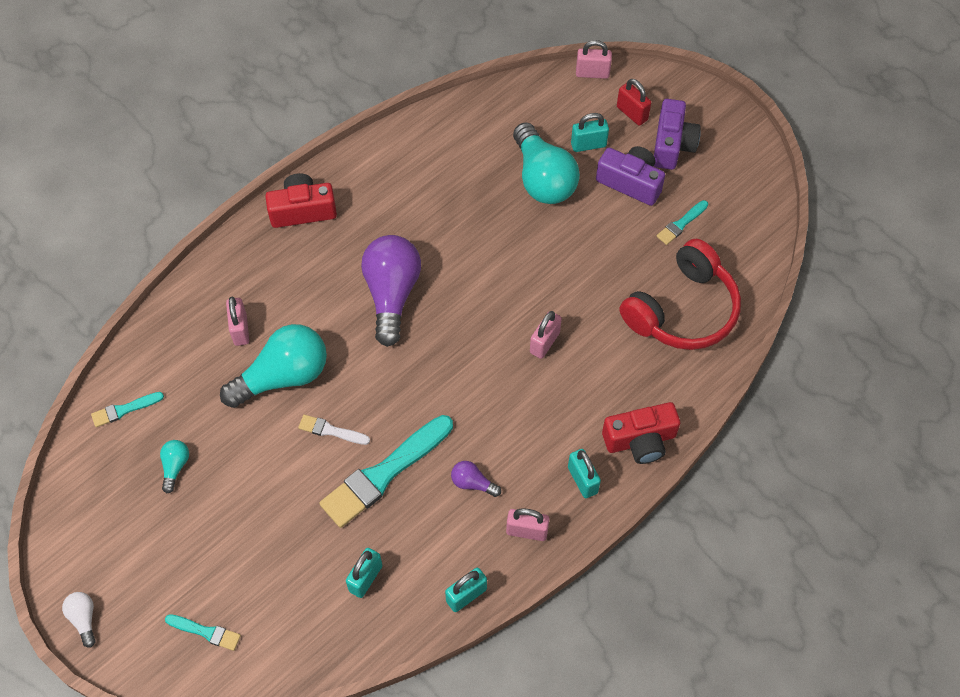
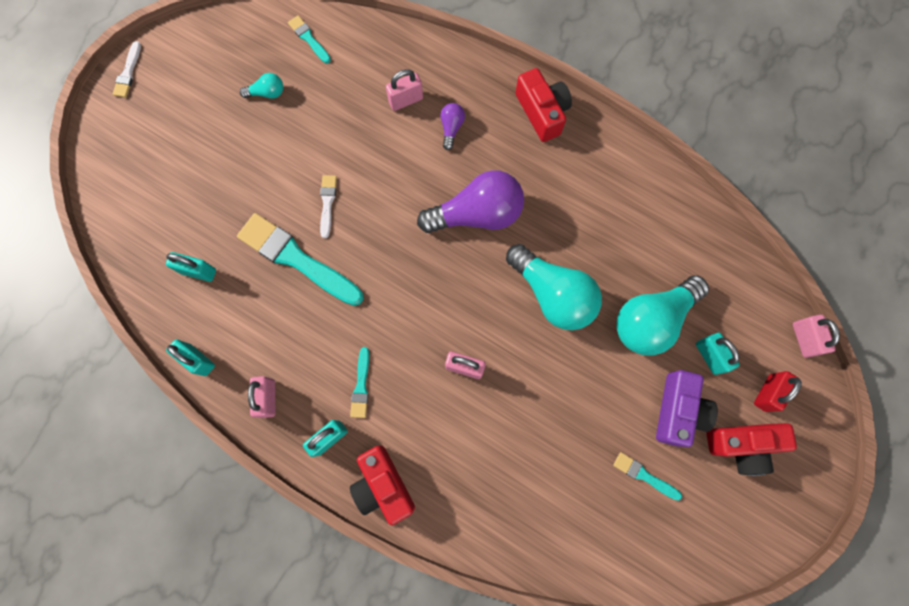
camera: 75 degrees right, 15 degrees up
(84, 618) = (128, 72): white light bulb -> white brush
(206, 632) = (131, 162): turquoise brush -> turquoise brush (361, 386)
(283, 376) = (370, 149): turquoise light bulb -> turquoise light bulb (552, 294)
(472, 483) = (304, 337): purple light bulb -> purple light bulb (451, 128)
(672, 145) = (742, 445): purple camera -> red camera
(682, 310) = (540, 498): red headphones -> none

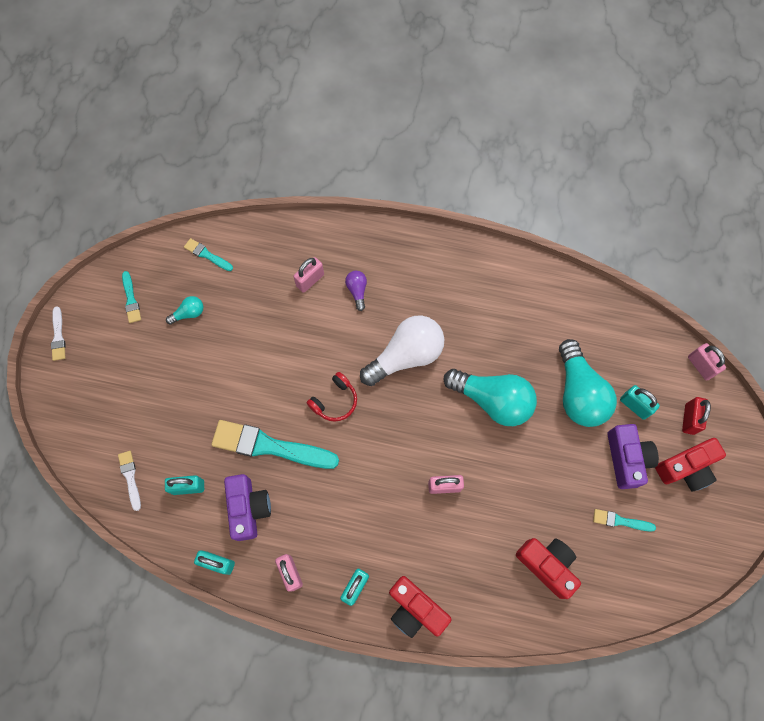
camera: 20 degrees left, 5 degrees down
(250, 315) = (248, 508): none -> purple camera
(327, 203) = (277, 390): white brush -> white brush (130, 478)
(361, 386) = (365, 533): turquoise brush -> turquoise brush (131, 299)
(383, 236) = (334, 401): none -> red headphones
(477, 214) = (406, 356): purple light bulb -> white light bulb
(542, 112) = (426, 253): red camera -> red camera (547, 565)
(651, 320) = (578, 393): turquoise light bulb -> turquoise light bulb turned 45 degrees counterclockwise

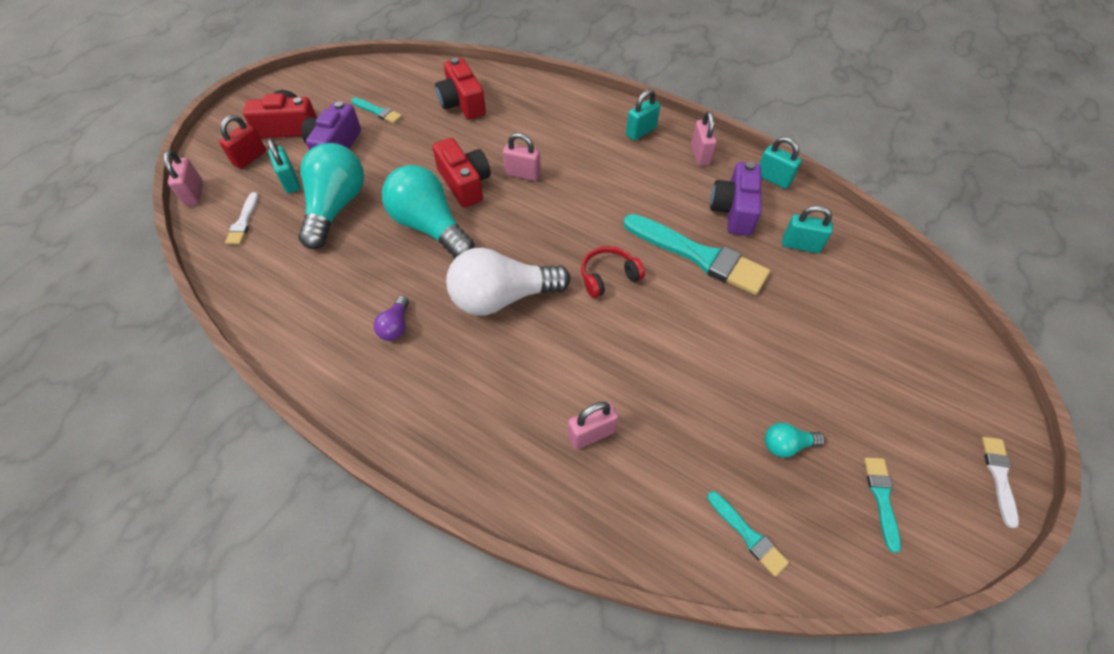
camera: 160 degrees left, 15 degrees down
(130, 478) = (871, 272): white brush -> white brush (243, 221)
(357, 291) = (529, 396): purple light bulb -> purple light bulb (395, 326)
(415, 609) = (592, 107): red camera -> red camera (464, 183)

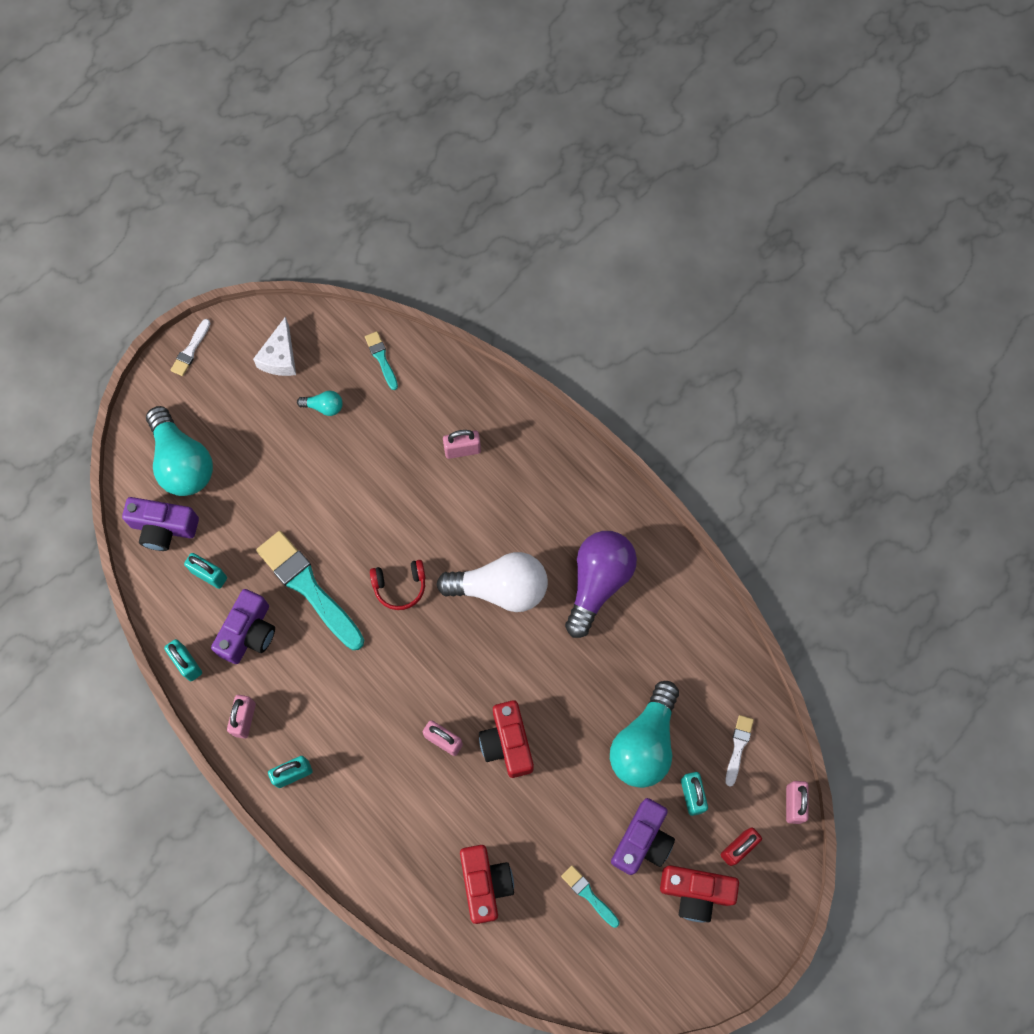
camera: 165 degrees left, 15 degrees up
(395, 326) = (598, 582): purple light bulb -> purple light bulb, size x2.24
(429, 226) = (553, 691): turquoise light bulb -> turquoise light bulb (182, 463)
(873, 274) = (164, 528): none -> purple camera
(881, 498) = (280, 357): turquoise brush -> white cheese

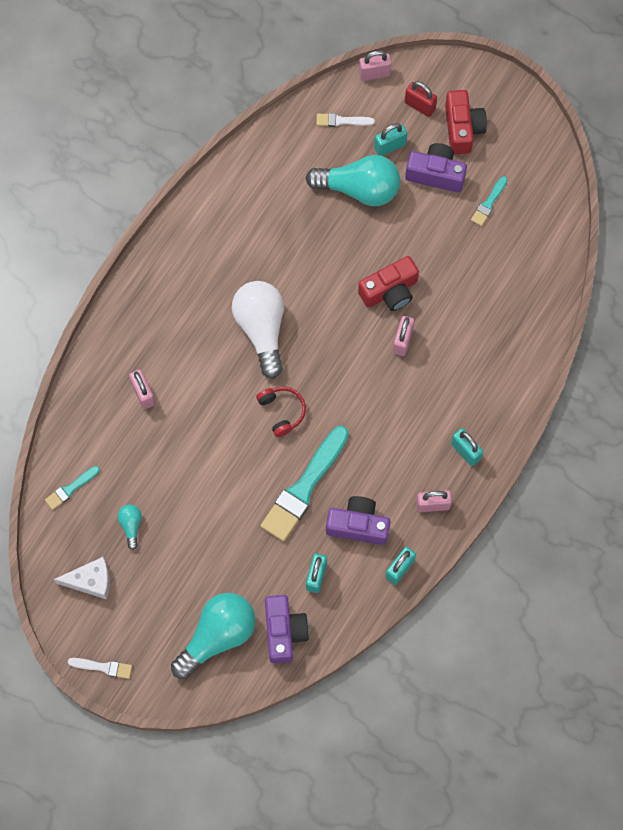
camera: 105 degrees left, 0 degrees up
(485, 884) = (504, 280): red camera -> none
(598, 582) = (235, 254): purple light bulb -> none

